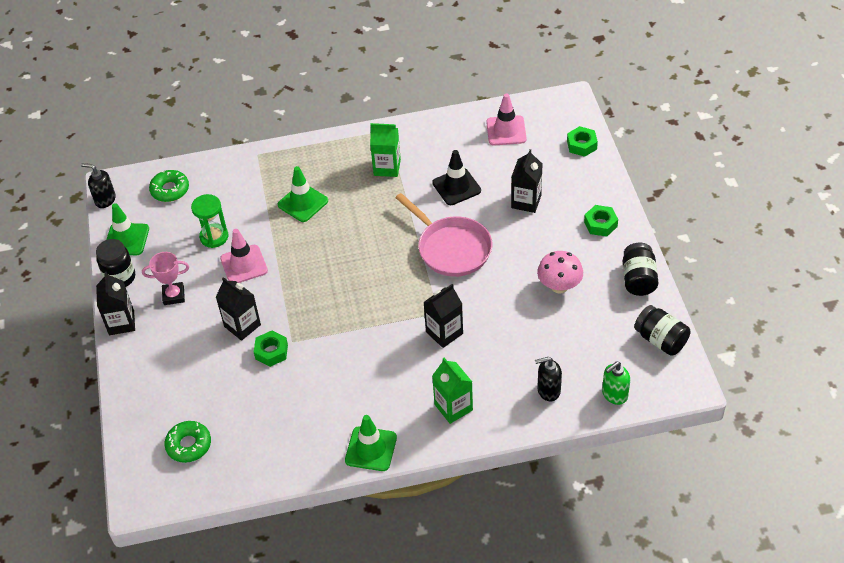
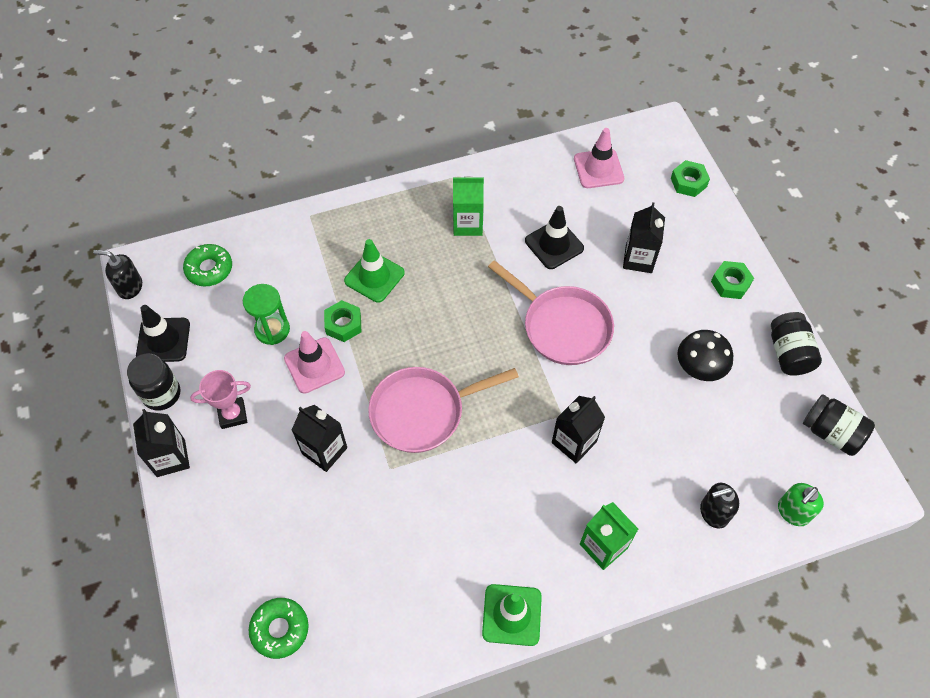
camera: 10 degrees left, 10 degrees up
(126, 239) = (163, 340): green traffic cone -> black traffic cone
(271, 352) = (366, 485): green nut -> green nut (343, 324)
(326, 303) = (423, 412): none -> pink pan
(559, 286) = (699, 369): pink mushroom -> black mushroom

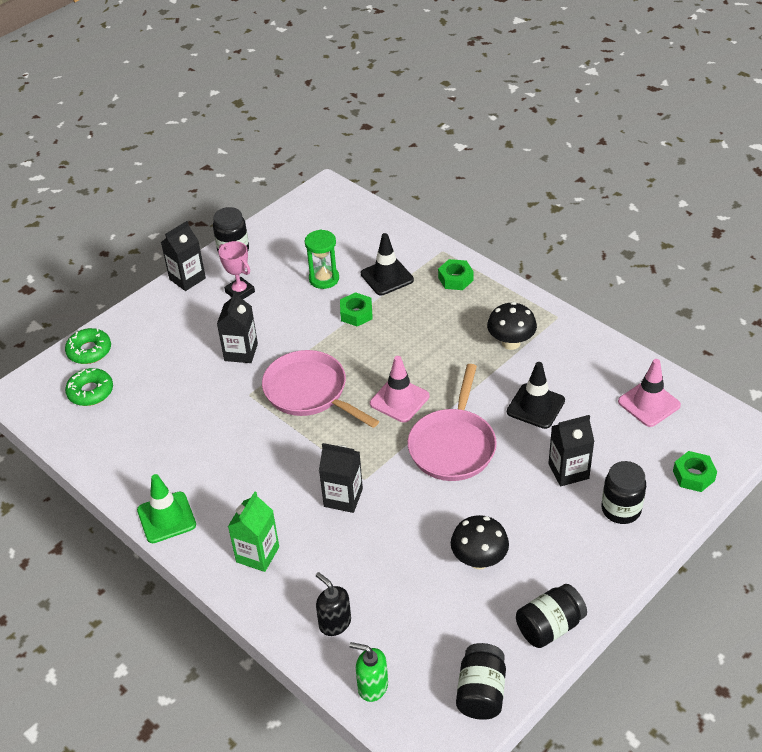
camera: 65 degrees right, 15 degrees down
(130, 287) = (307, 194): black soap dispenser -> none
(163, 340) = (276, 231): black traffic cone -> black traffic cone (387, 277)
(209, 269) = (352, 223): green donut -> green donut (89, 351)
(314, 365) = (309, 314): pink traffic cone -> pink traffic cone (399, 400)
(374, 277) = (413, 311): green traffic cone -> none
(468, 224) = (511, 343): green carton -> black mushroom
(697, 246) = (621, 509): none -> black jar
(730, 283) = (597, 551): green nut -> green nut (455, 279)

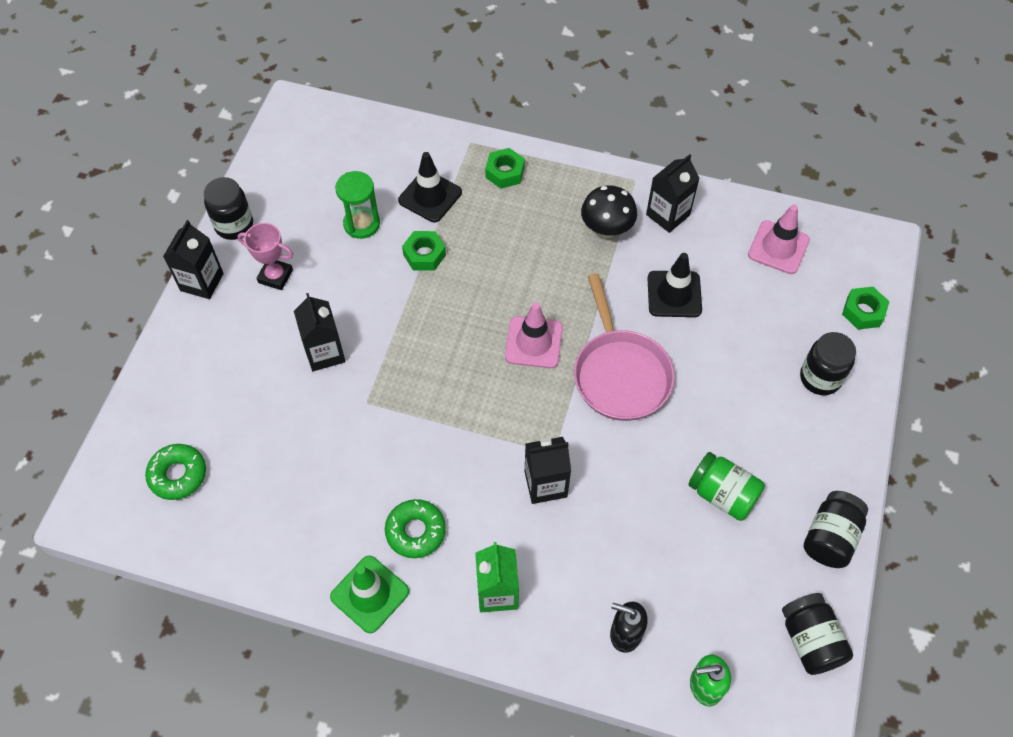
camera: 30 degrees left, 15 degrees up
(89, 351) = (142, 422): green donut -> green donut (415, 531)
(310, 392) = (433, 372): pink pan -> none
(479, 560) = (722, 494): black mushroom -> green jar
(568, 471) = (748, 356): black carton -> black carton (668, 215)

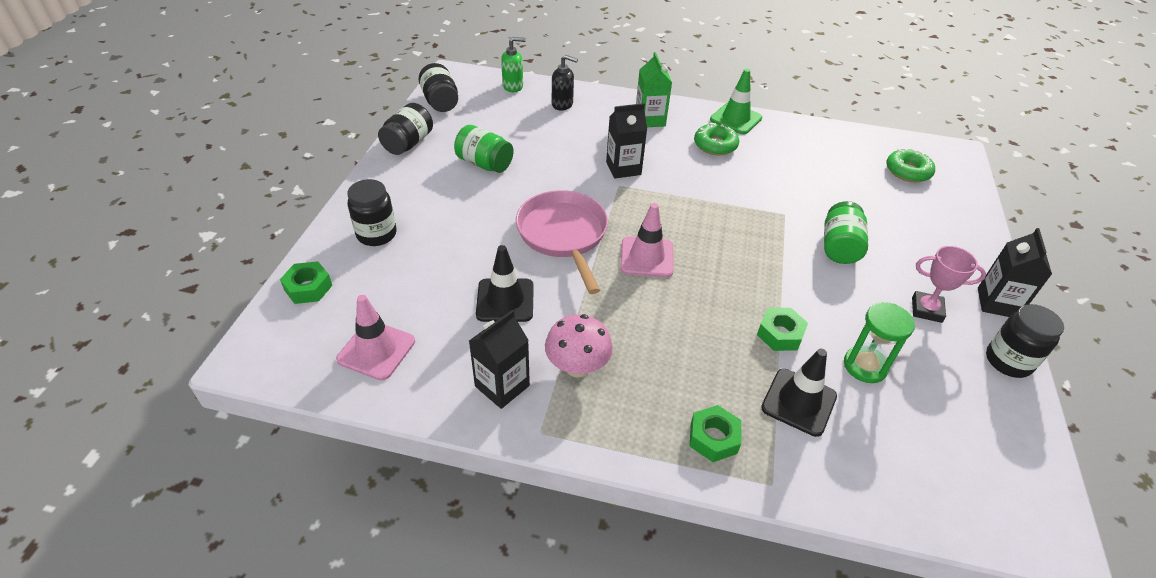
camera: 175 degrees right, 15 degrees down
(325, 353) = (839, 247): black carton -> green jar
(606, 229) = (577, 367): black mushroom -> pink mushroom

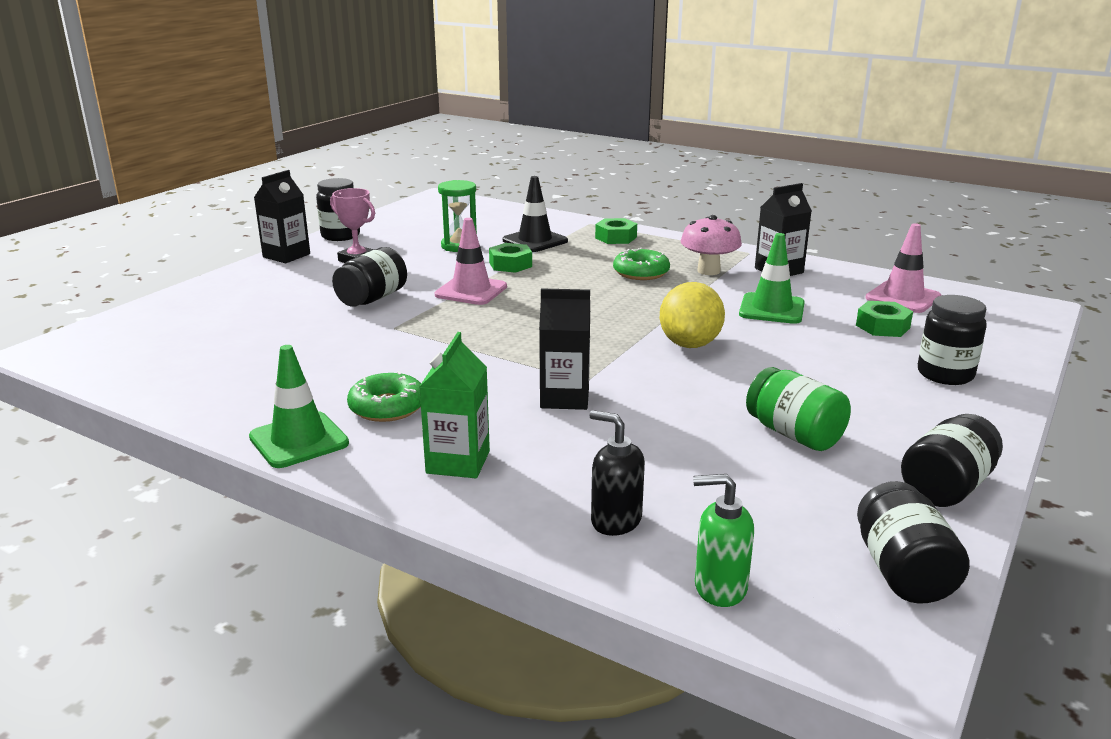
camera: 160 degrees left, 20 degrees down
(308, 288) = (1006, 342): green nut -> green nut (883, 326)
(505, 300) = (771, 309): black traffic cone -> green traffic cone
(563, 235) = (690, 344): pink pan -> yellow lemon
(646, 257) = (598, 317): pink traffic cone -> pink traffic cone (471, 291)
(839, 247) = (372, 298): green jar -> black jar
(908, 171) = (162, 342): green donut -> green donut (641, 272)

